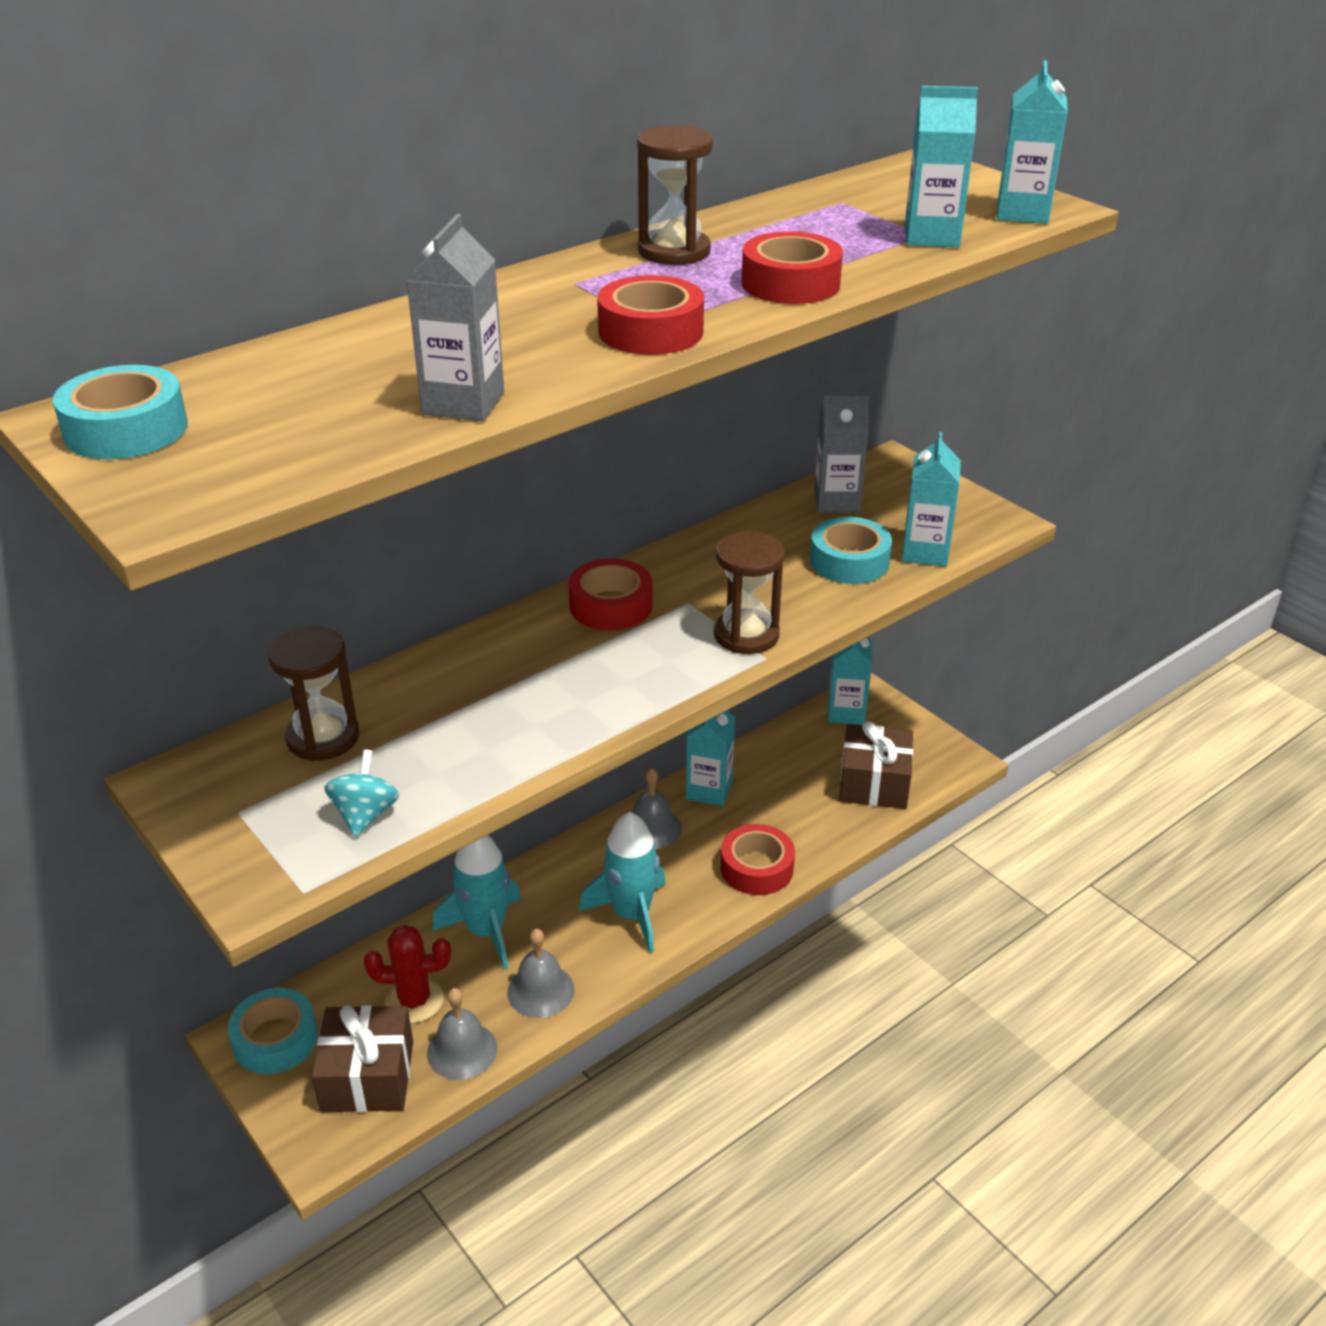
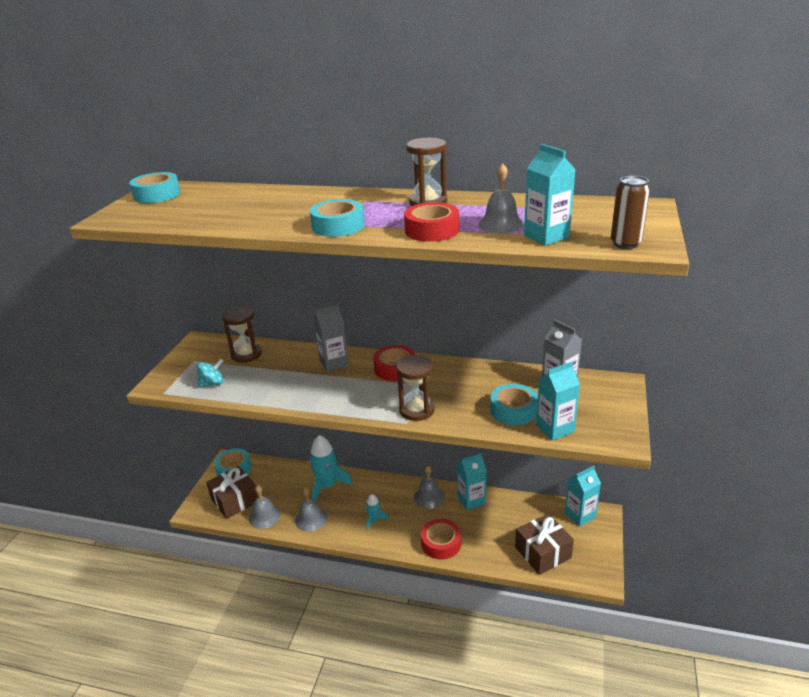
camera: 55 degrees right, 5 degrees down
(414, 1000) = (278, 489): red cactus -> none
(463, 403) = (230, 223): grey carton -> grey carton (334, 363)
(631, 914) = (374, 520): turquoise rocket -> turquoise rocket, size x0.52
(651, 331) = (338, 226): red tape -> turquoise tape
(844, 243) = (501, 224): none -> grey bell
(1022, 213) = (625, 244): turquoise carton -> brown can

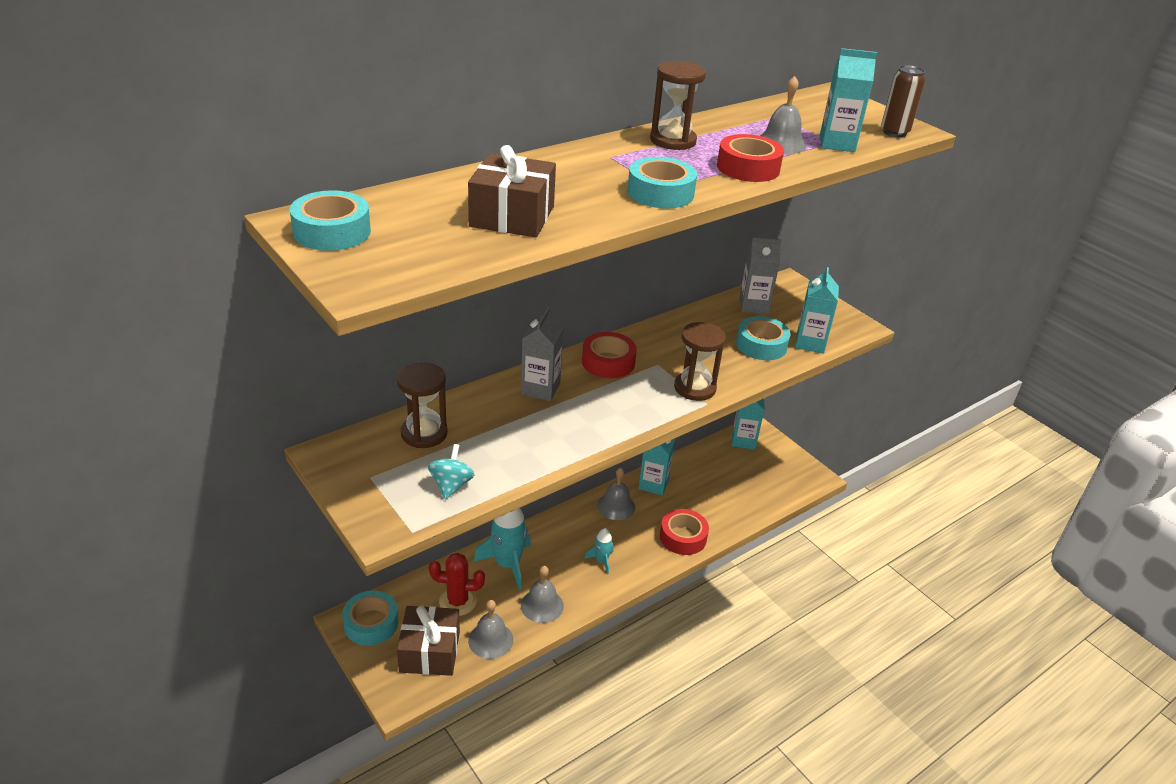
camera: 55 degrees left, 5 degrees up
(279, 486) = (457, 601): none -> red cactus
(543, 553) = (760, 488): brown gift -> brown gift (512, 216)

